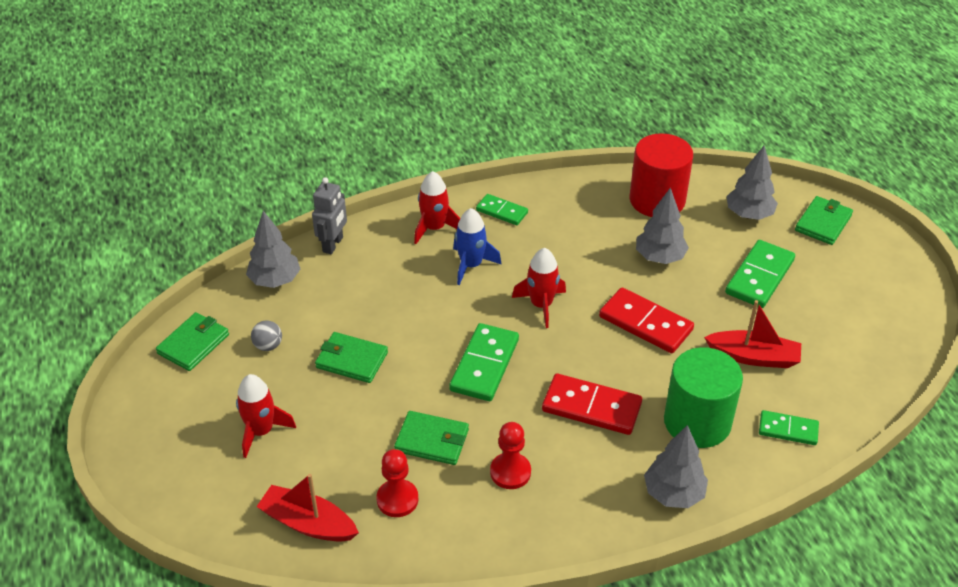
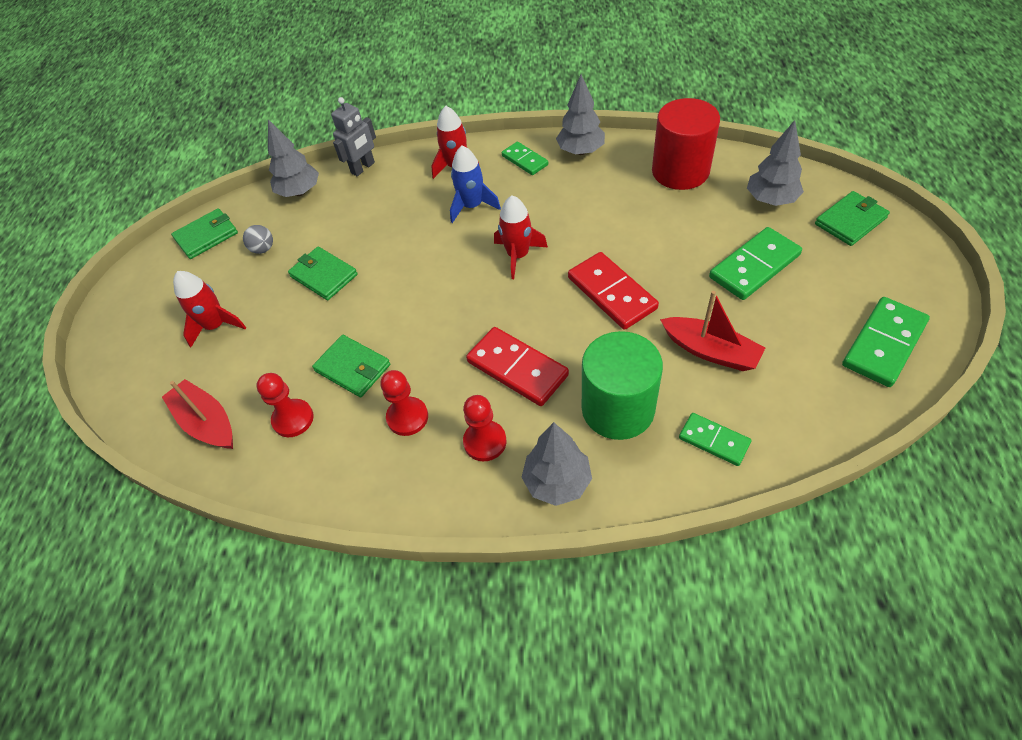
camera: 25 degrees right, 10 degrees up
(484, 365) = (437, 304): green domino -> green domino (883, 344)
(593, 476) = (485, 442): none -> red pawn
(659, 257) = (657, 228): grey tree -> grey tree (580, 151)

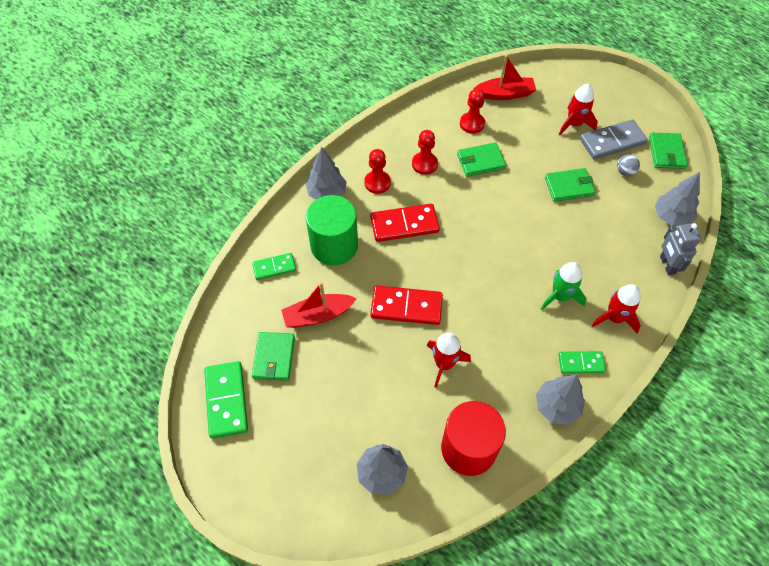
camera: 125 degrees right, 5 degrees up
(222, 281) = (612, 142): none -> grey domino
(472, 206) = (560, 296): blue rocket -> green rocket
(518, 255) = (487, 286): red rocket -> red rocket (444, 364)
(754, 266) = (343, 398): green domino -> none
(850, 221) = (312, 499): green wallet -> green wallet (274, 357)

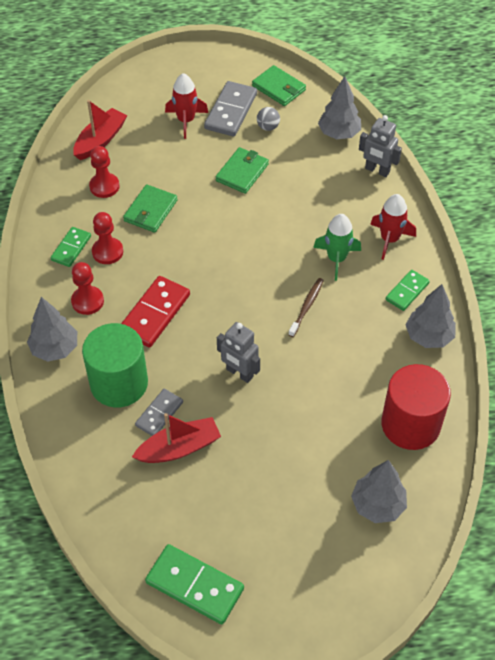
camera: 50 degrees left, 5 degrees down
(274, 267) = (91, 449): green domino -> green domino (71, 248)
(274, 357) = (188, 514): green wallet -> none
(318, 315) = (179, 448): red boat -> red boat turned 135 degrees counterclockwise
(332, 285) = (159, 414): none -> grey domino
(406, 307) = (239, 373): red domino -> grey robot
(444, 364) = (320, 385): red rocket -> none
(500, 308) = (307, 306): none -> brown toothbrush

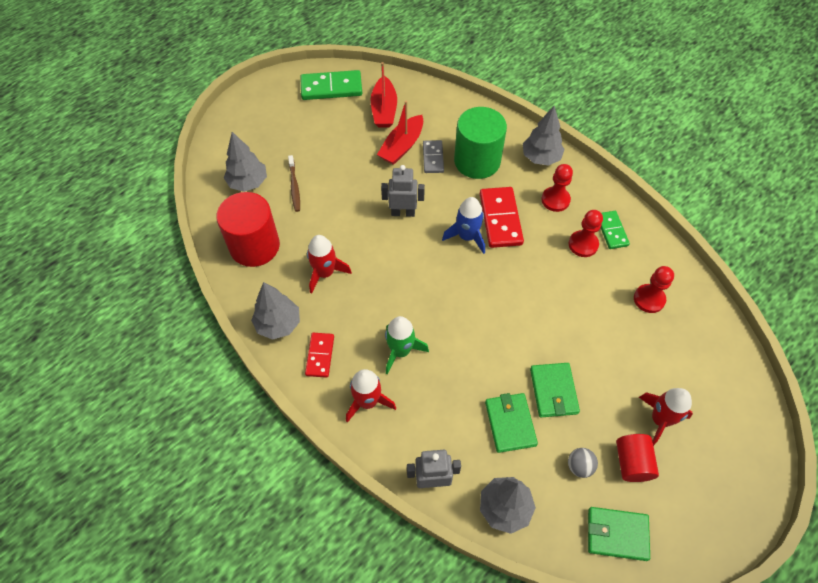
camera: 145 degrees right, 5 degrees up
(100, 140) = (705, 344): red boat -> red boat (384, 110)
(150, 211) = (589, 300): green wallet -> green wallet (510, 423)
(200, 316) = (467, 236): none -> blue rocket
(231, 111) = (632, 462): grey domino -> red cylinder
(307, 306) = (393, 292): brown toothbrush -> brown toothbrush (294, 187)
(357, 357) = (325, 273): none -> red rocket
(407, 291) = (320, 356): green domino -> red domino

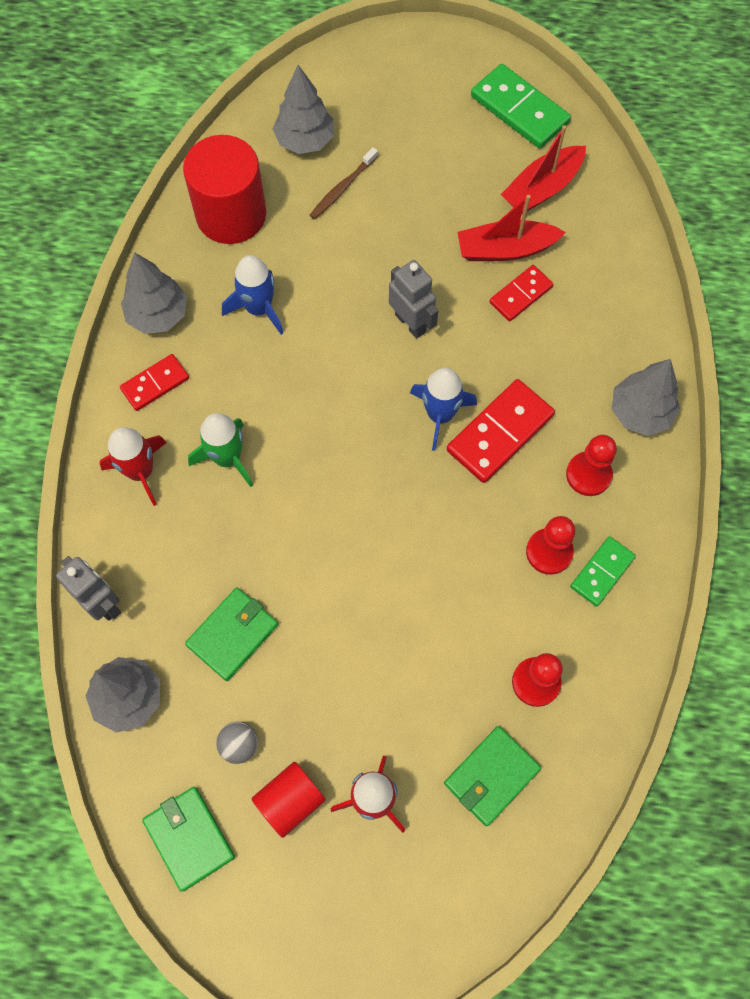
camera: 50 degrees right, 10 degrees up
(325, 273) = (259, 308): red rocket -> blue rocket
(433, 158) = (520, 294): grey domino -> red domino
(477, 161) = (563, 345): green cylinder -> none
(553, 391) = (311, 654): green wallet -> green wallet (491, 776)

